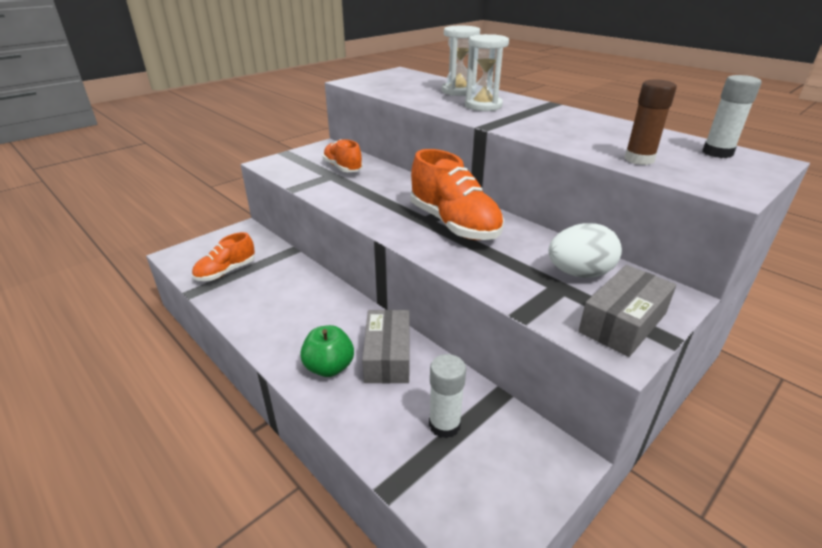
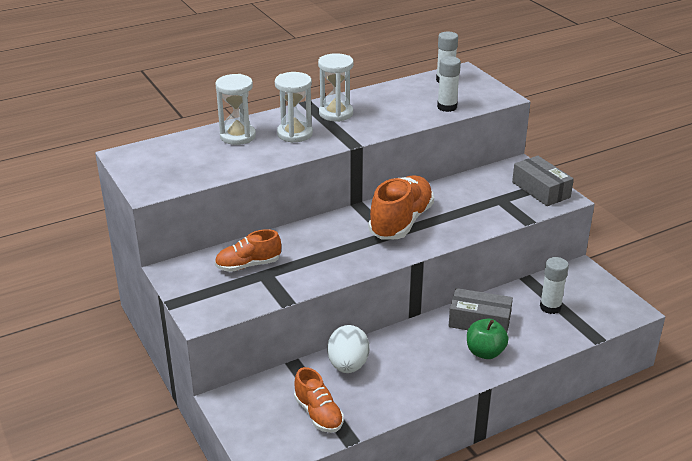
camera: 75 degrees left, 0 degrees up
(454, 224) = (401, 222): orange shoe -> orange shoe turned 45 degrees counterclockwise
(545, 114) = (336, 113): none -> white hourglass
(579, 273) = (487, 188): white egg -> white egg (348, 365)
(639, 159) = (447, 107): brown glue stick -> white glue stick

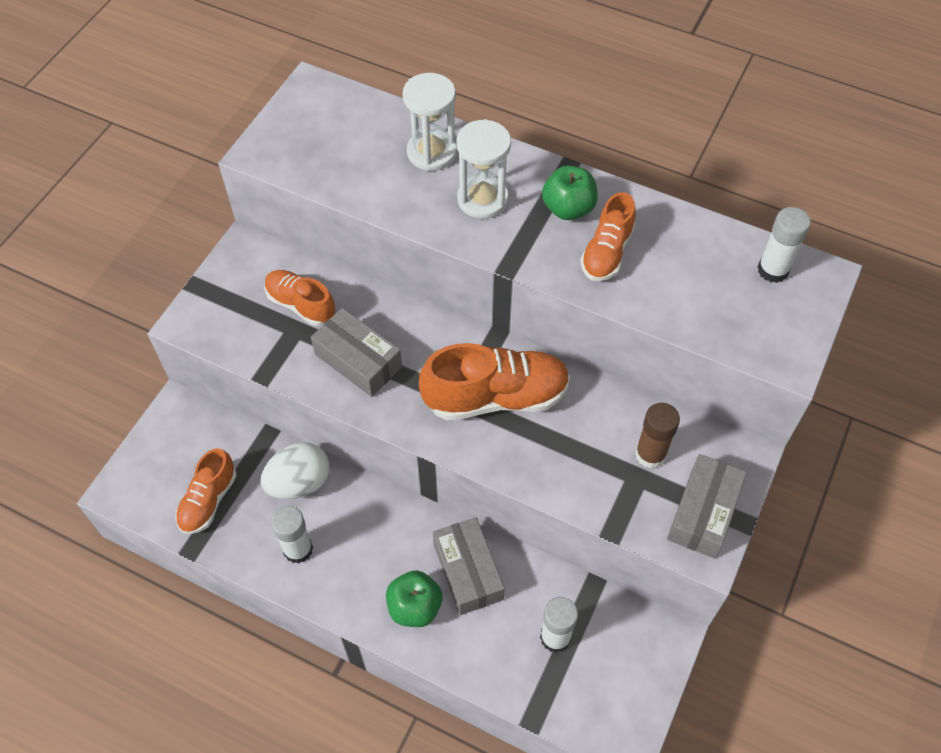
camera: 55 degrees right, 25 degrees up
(318, 259) = (358, 360): none -> grey box
(336, 113) = (568, 208): white hourglass -> green apple
(379, 114) = (607, 252): none -> orange shoe
(447, 107) = (695, 312): white glue stick -> white glue stick (298, 549)
(490, 190) = (650, 454): none -> brown glue stick

